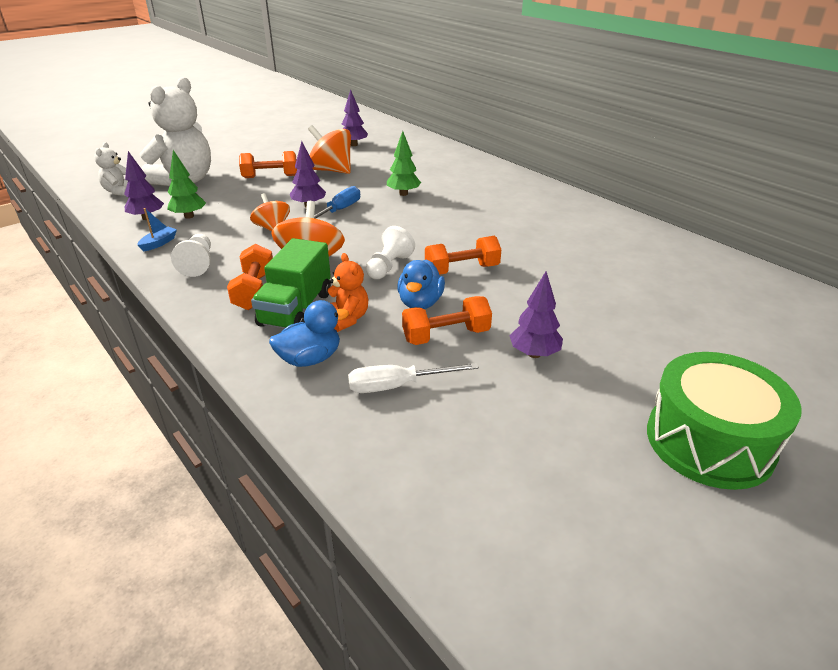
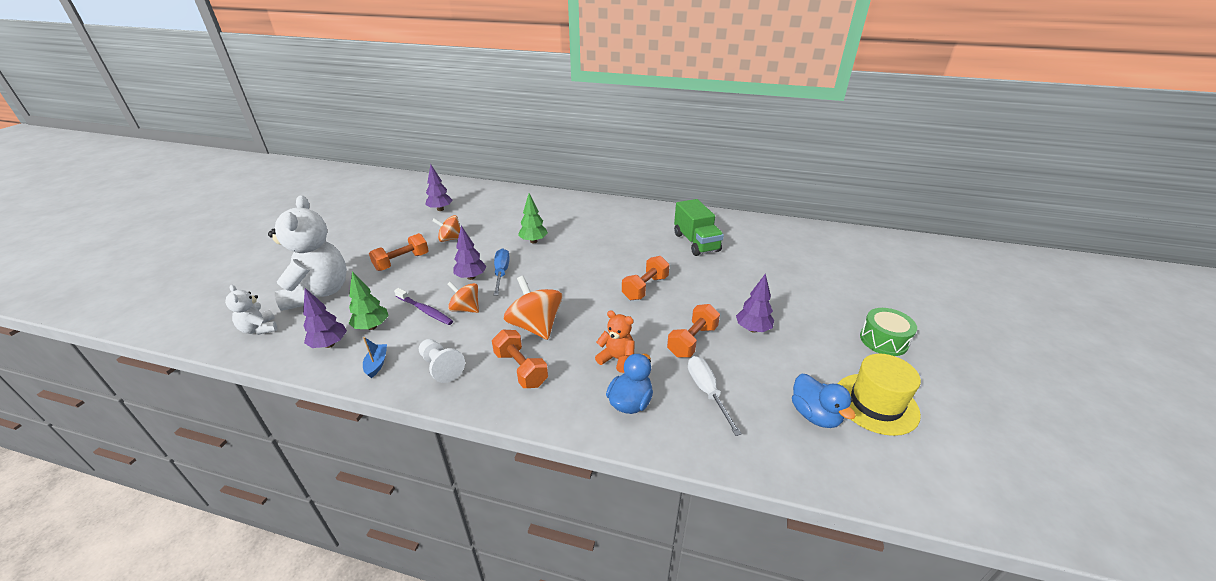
camera: 35 degrees left, 0 degrees up
(240, 218) = (425, 310): none -> purple toothbrush
(296, 309) = (572, 369): green truck -> green truck (696, 242)
(331, 170) = (450, 239): orange spinning top -> orange spinning top, size x0.63
(388, 266) = (595, 305): white pawn -> none
(397, 386) = (707, 392): white screwdriver -> white screwdriver turned 120 degrees clockwise
(420, 303) = (649, 324): blue duck -> blue duck (814, 415)
(592, 497) = (876, 403): none -> yellow hat
(709, 441) = (883, 340): green drum -> green drum, size x0.60

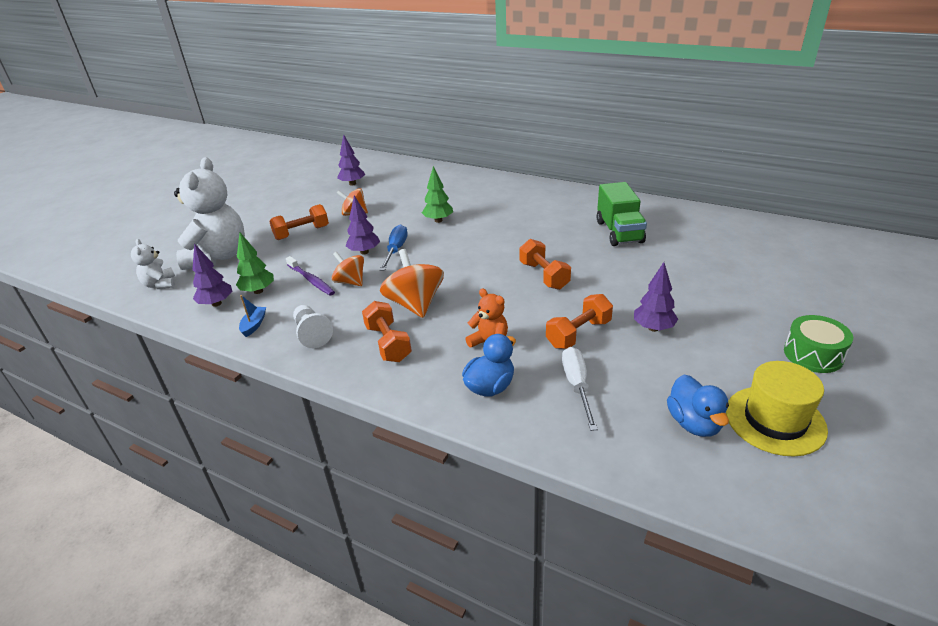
camera: 15 degrees right, 0 degrees up
(645, 288) = (544, 275): orange dumbbell -> orange dumbbell turned 75 degrees counterclockwise

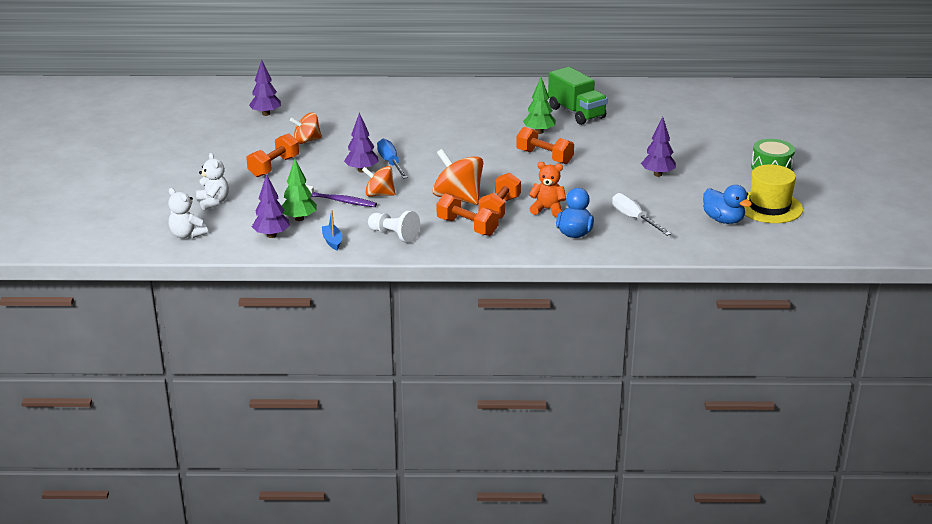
camera: 30 degrees left, 5 degrees down
(218, 256) = (213, 202): white teddy bear -> white teddy bear, size x0.48
(438, 220) = (402, 132): green tree -> green tree (539, 132)
(578, 334) = (607, 189): orange dumbbell -> orange dumbbell (499, 209)

